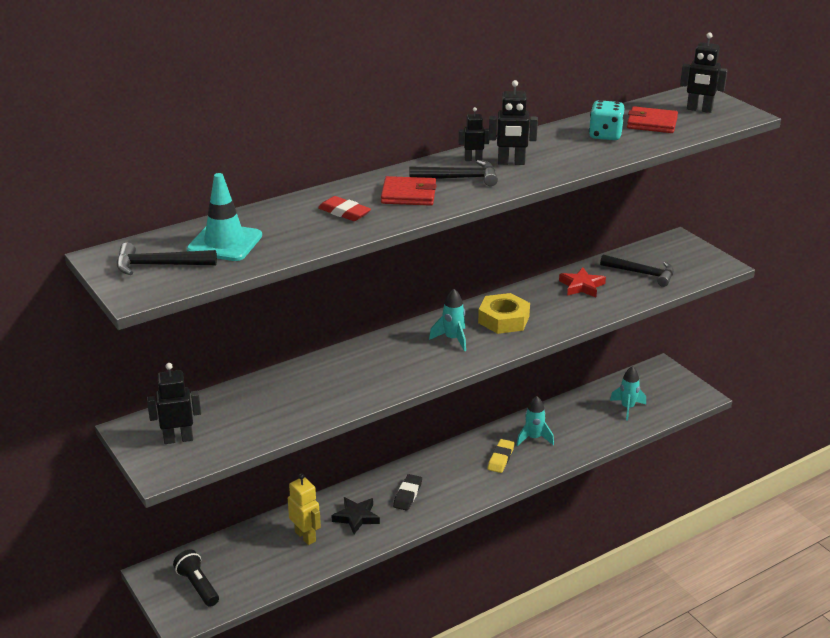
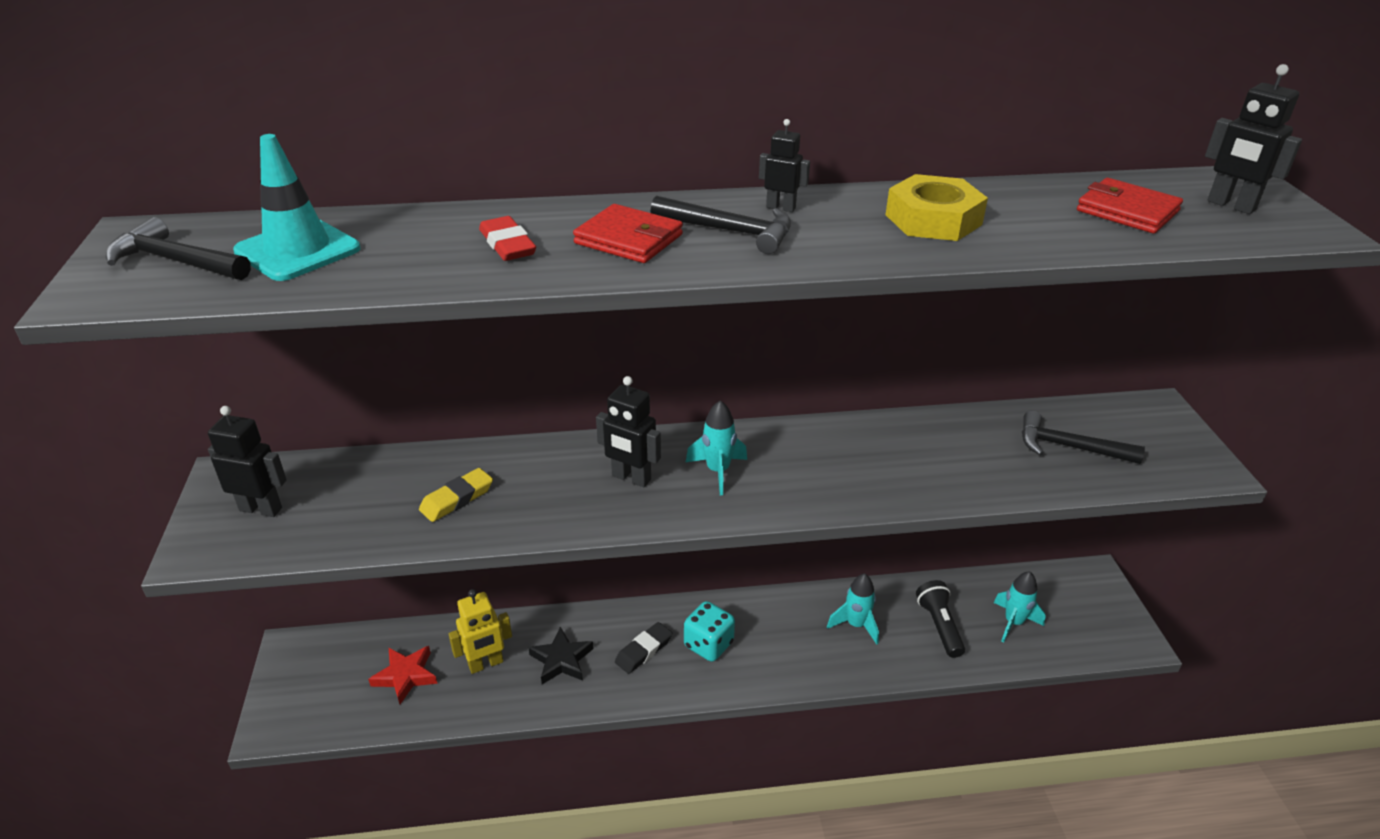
camera: 25 degrees right, 5 degrees up
(198, 586) = (322, 686): black flashlight -> black flashlight (939, 626)
(305, 536) = (486, 664): yellow robot -> yellow robot turned 75 degrees clockwise
(500, 458) = (794, 640): yellow eraser -> yellow eraser (457, 499)
(503, 319) = (811, 462): yellow nut -> yellow nut (933, 220)
(511, 163) = (834, 225): black robot -> black robot (631, 478)
(581, 286) = (961, 442): red star -> red star (405, 676)
(605, 135) = (1029, 214): turquoise dice -> turquoise dice (708, 644)
(642, 273) = (1068, 447): black hammer -> black hammer turned 150 degrees clockwise

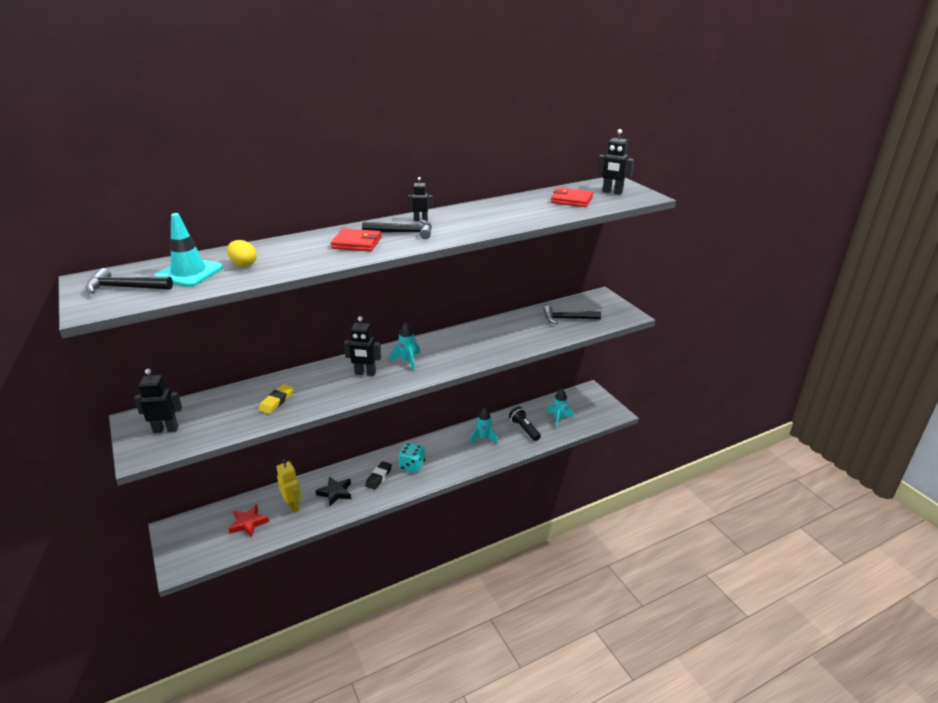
camera: 20 degrees left, 5 degrees down
(398, 250) = (243, 264): none -> yellow egg
(486, 664) = (293, 505): yellow robot -> yellow robot turned 75 degrees counterclockwise
(507, 244) = (298, 254): red eraser -> none
(933, 220) = (492, 215): yellow nut -> none

